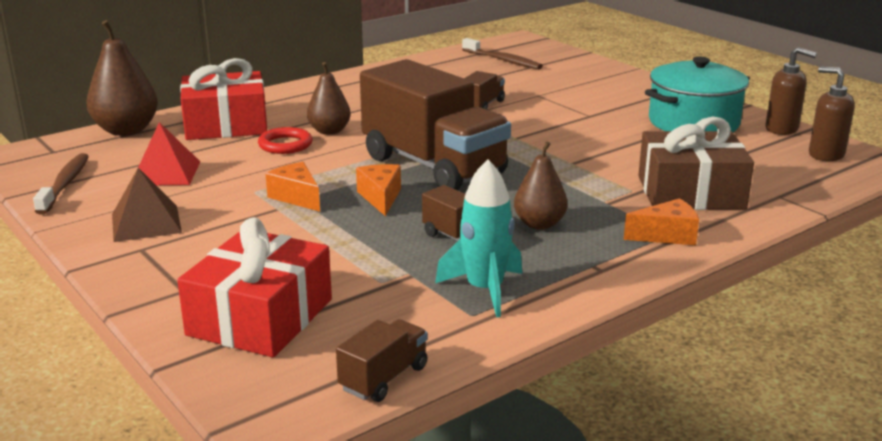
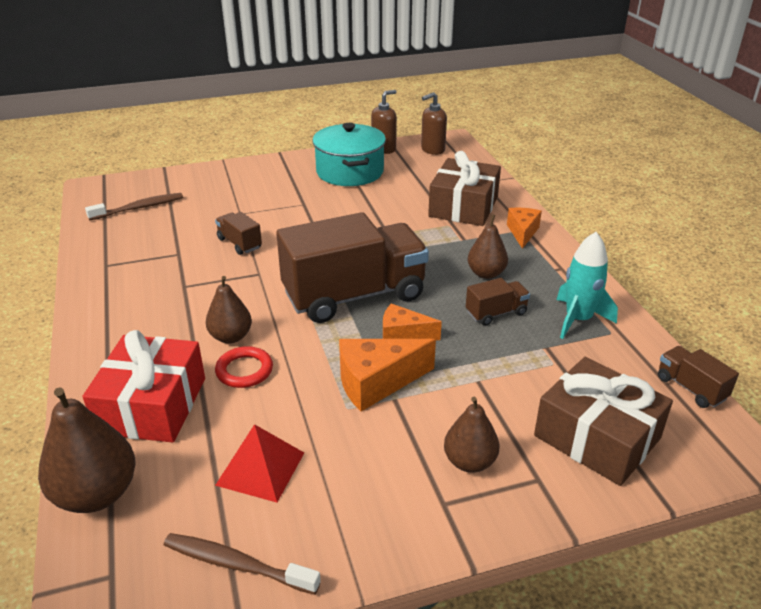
camera: 70 degrees left, 10 degrees up
(146, 223) = (385, 495): brown pyramid -> none
(199, 253) = (469, 462): none -> brown pear
(260, 317) = (597, 437): red gift -> brown gift
(296, 197) = (376, 382): orange cheese -> orange cheese, size x1.54

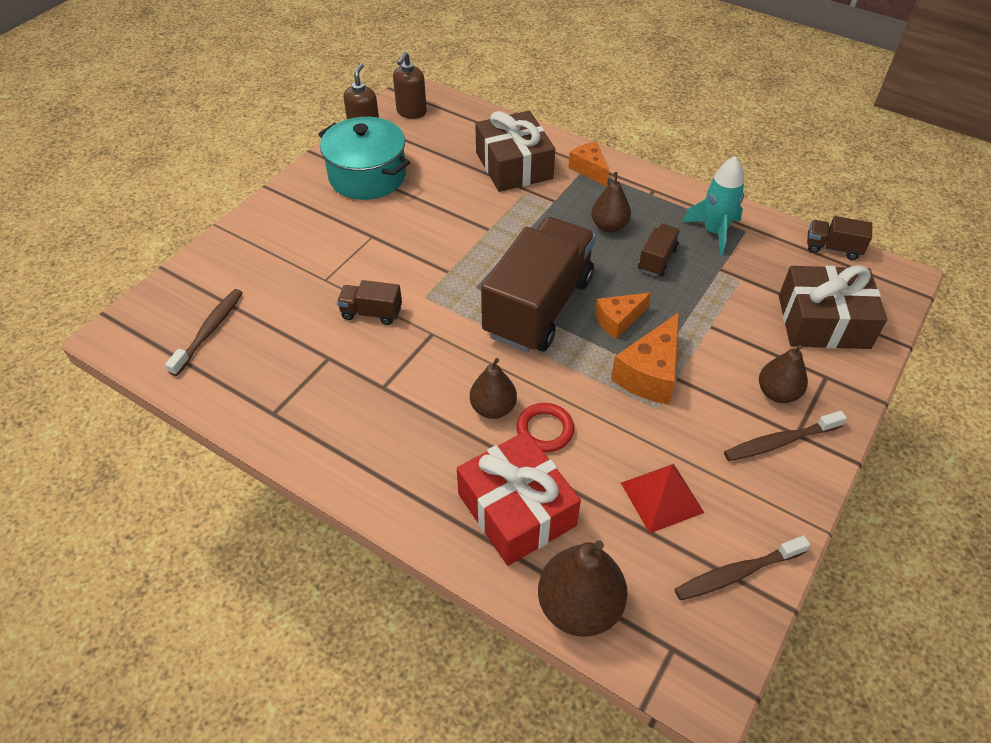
camera: 40 degrees left, 15 degrees up
(418, 498) = (779, 442): none -> brown toothbrush

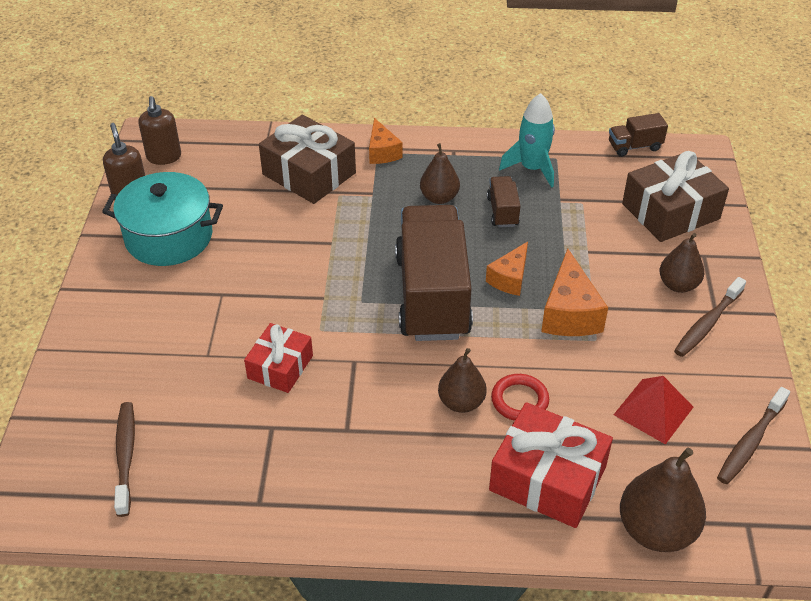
camera: 30 degrees left, 5 degrees down
(371, 313) = (280, 367): brown truck -> red gift
(589, 169) = (382, 152): orange cheese -> orange cheese turned 135 degrees counterclockwise

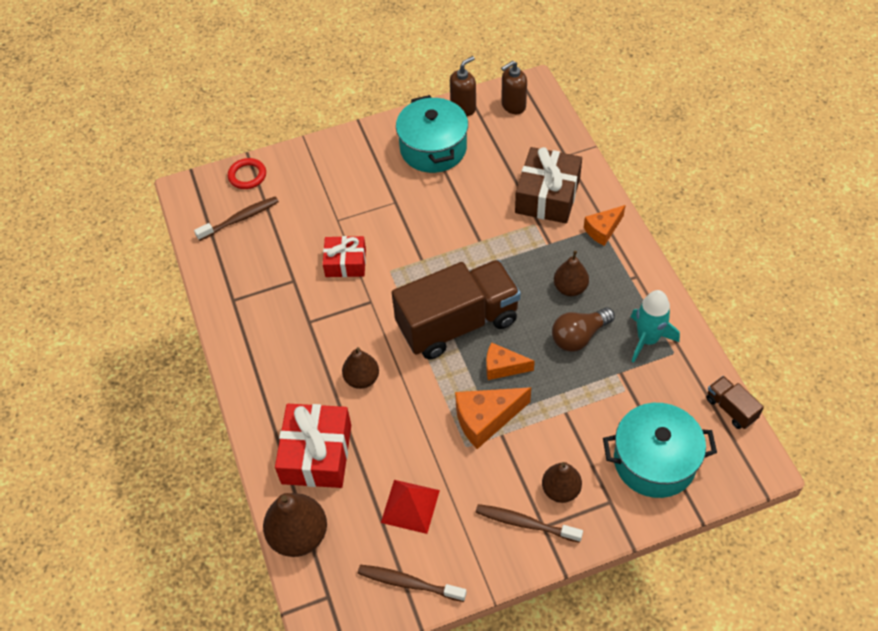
camera: 70 degrees right, 10 degrees up
(502, 211) = (579, 336): brown truck -> brown light bulb
(519, 400) = (380, 414): red ring -> red ring (247, 176)
(670, 211) = (654, 461): brown gift -> turquoise pot

